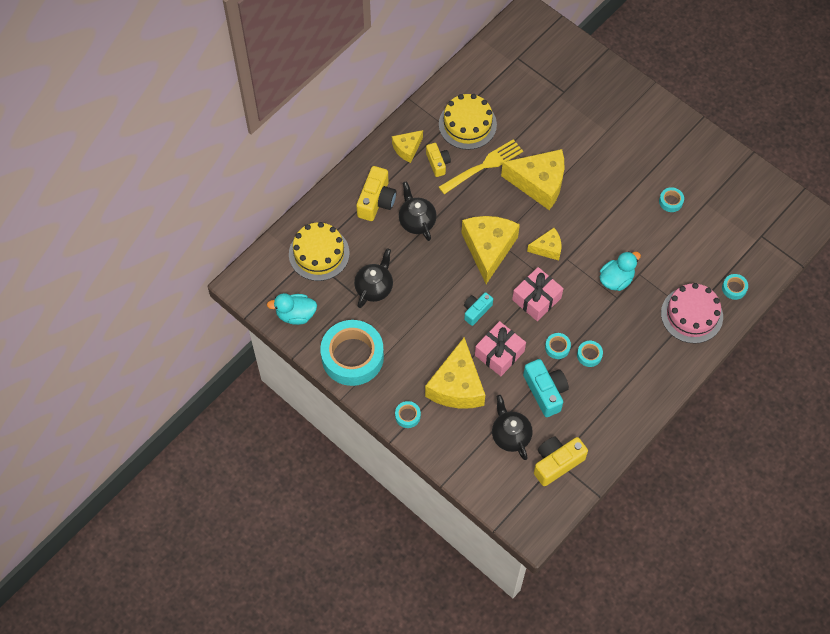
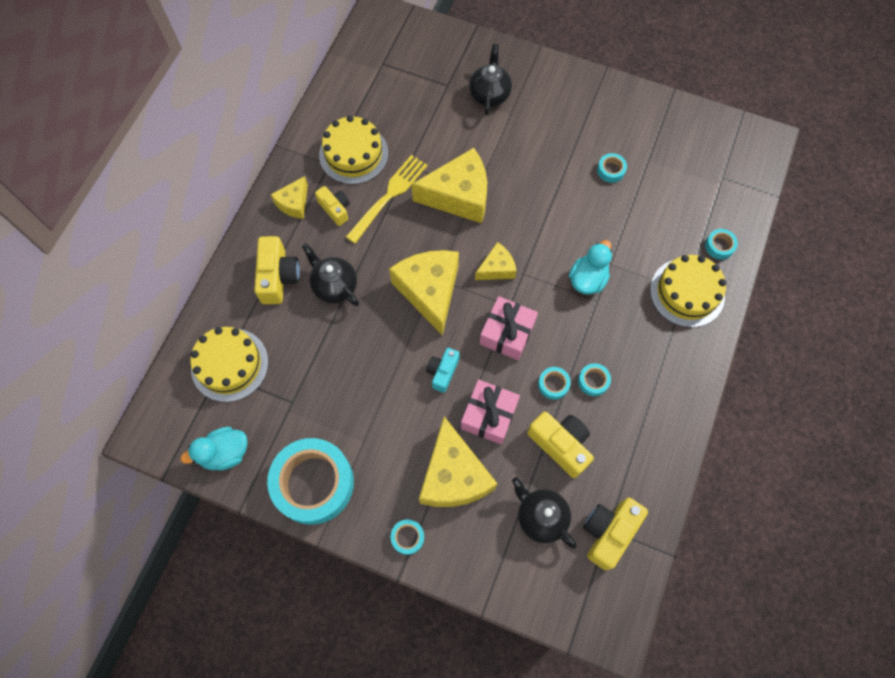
camera: 20 degrees left, 5 degrees up
(374, 288) = (311, 385): black teapot -> black teapot (489, 95)
(545, 391) = (560, 445): turquoise camera -> yellow camera
(691, 315) = (687, 292): pink cake -> yellow cake

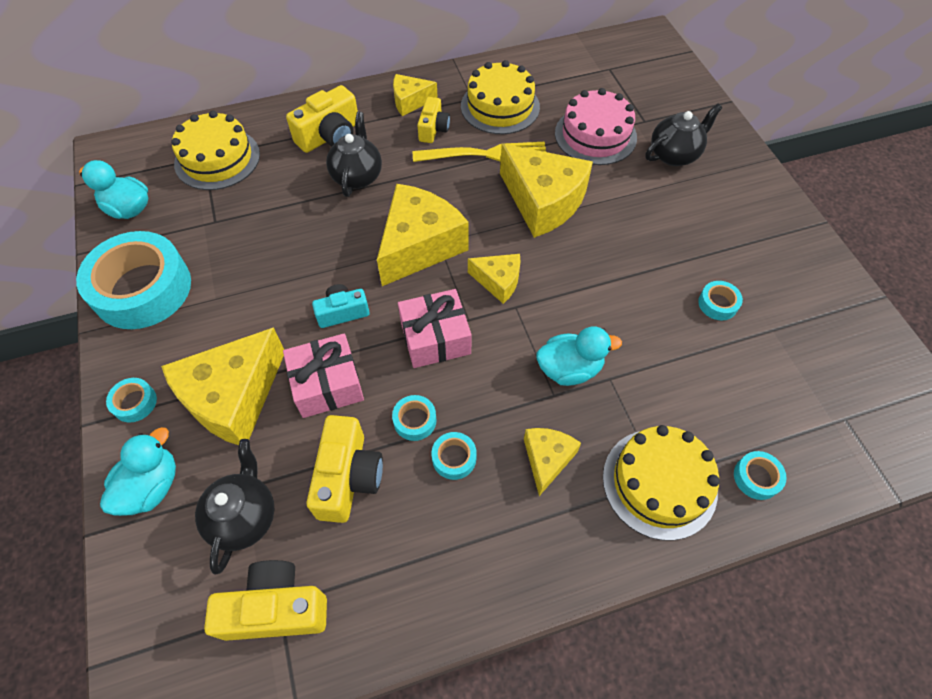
camera: 50 degrees right, 10 degrees down
(433, 122) = (595, 135): none -> pink cake
(479, 559) = (151, 486): none -> turquoise duck
(631, 335) = (547, 459): none -> yellow cheese

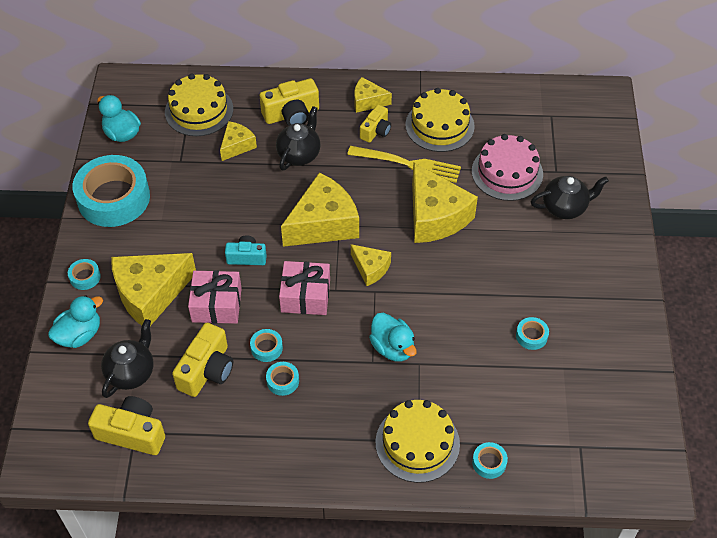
camera: 20 degrees right, 5 degrees down
(547, 459) = (346, 402): yellow cheese -> yellow cheese (237, 145)
(569, 369) = (392, 347): turquoise duck -> turquoise duck turned 45 degrees clockwise

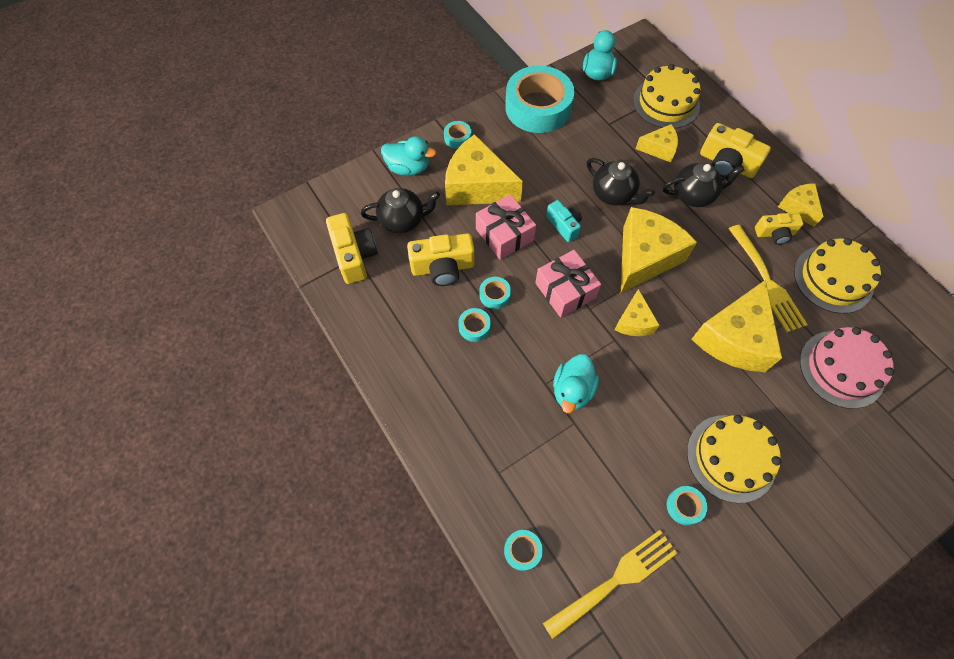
camera: 55 degrees right, 10 degrees up
(323, 224) = (644, 257): yellow cheese -> yellow cheese turned 75 degrees counterclockwise
(417, 443) = (496, 473): yellow cake -> yellow cake (731, 458)
(552, 416) = (614, 581): none -> yellow fork
(565, 208) = (855, 447): black teapot -> black teapot (613, 194)

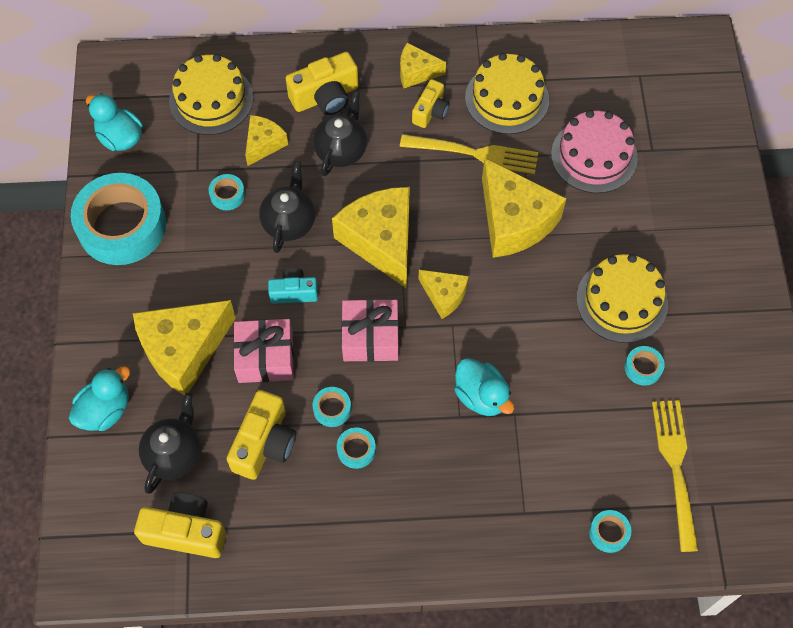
camera: 60 degrees left, 0 degrees up
(457, 138) = (101, 334): turquoise tape -> turquoise tape (227, 195)
(613, 194) = (289, 222): black teapot -> black teapot turned 60 degrees counterclockwise

